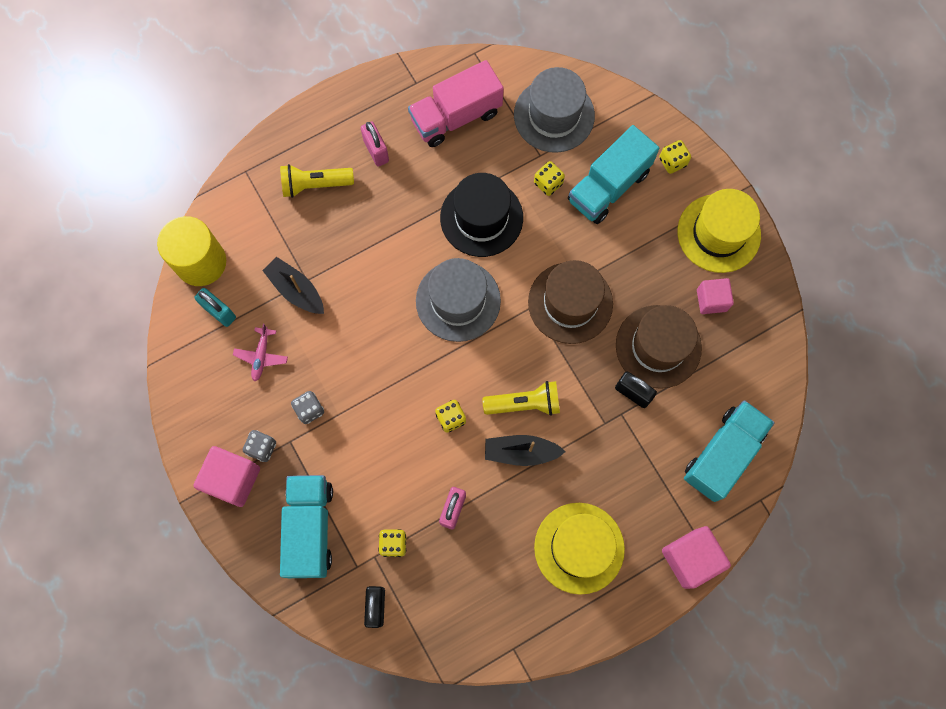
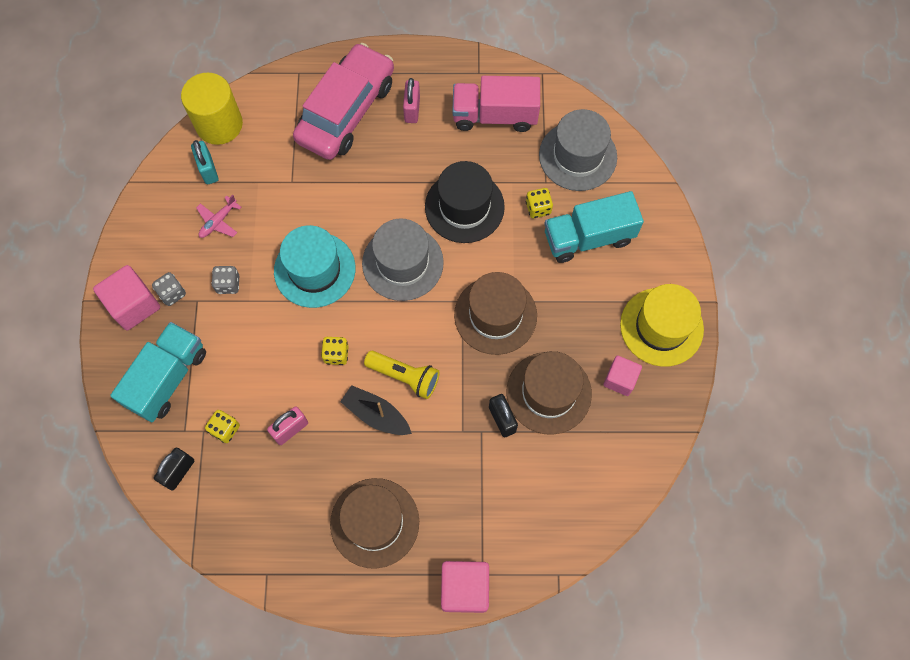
camera: 30 degrees right, 5 degrees down
(296, 290) = (278, 185): black boat -> none
(315, 184) = (346, 111): yellow flashlight -> pink car
(381, 351) = (314, 269): none -> turquoise hat
(579, 548) = (374, 522): yellow hat -> brown hat
(672, 162) = (657, 246): yellow dice -> none
(723, 454) = (548, 516): turquoise truck -> none

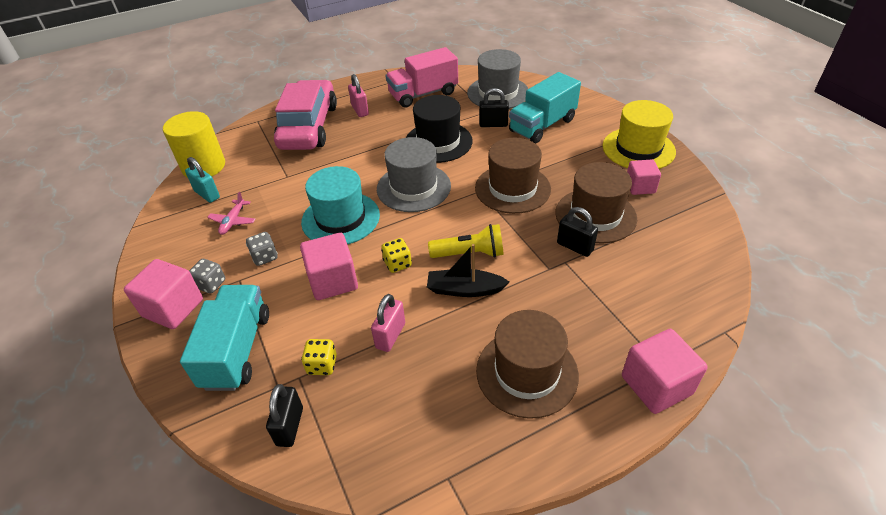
camera: 25 degrees left, 25 degrees down
(273, 344) = (333, 281): none -> pink cube
(538, 208) = (493, 124): yellow dice -> black padlock

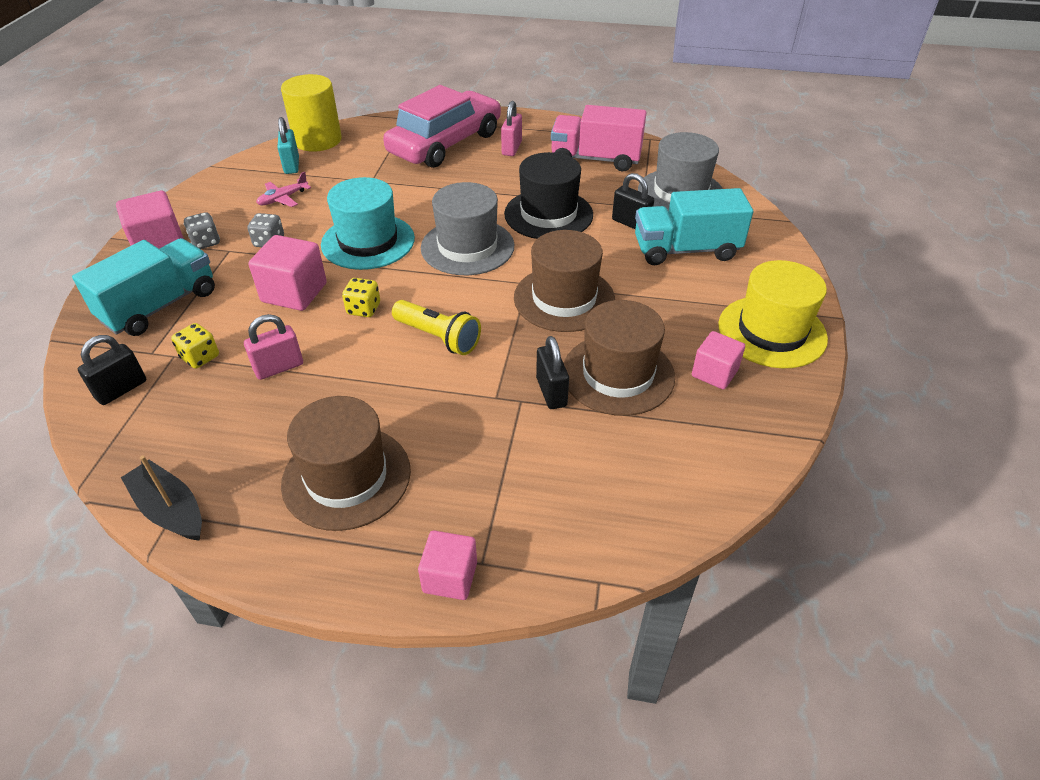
camera: 35 degrees right, 0 degrees up
(464, 289) = (391, 367): black boat -> black boat (170, 510)
(656, 385) = (450, 577): pink cube -> pink cube, size x0.65

